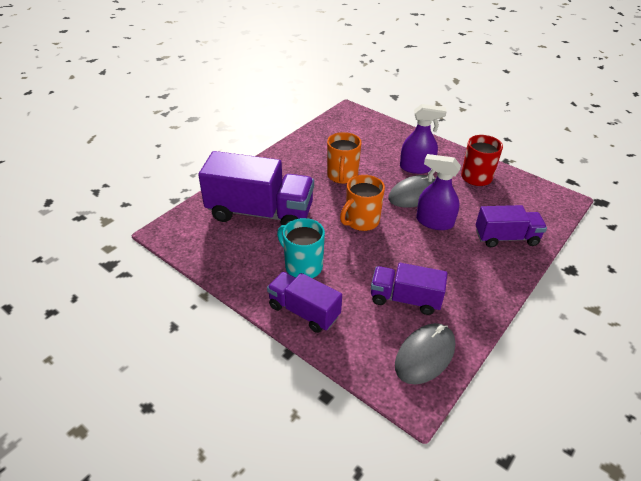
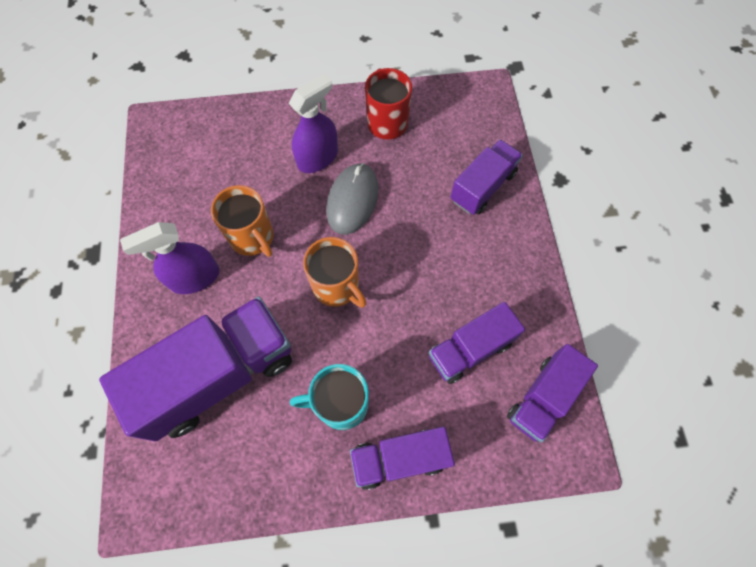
camera: 45 degrees left, 25 degrees up
(361, 221) = (337, 286): orange mug -> orange mug turned 45 degrees counterclockwise
(425, 355) = (543, 398): grey mouse -> purple truck
(434, 222) = (405, 223): purple spray bottle -> purple spray bottle (194, 278)

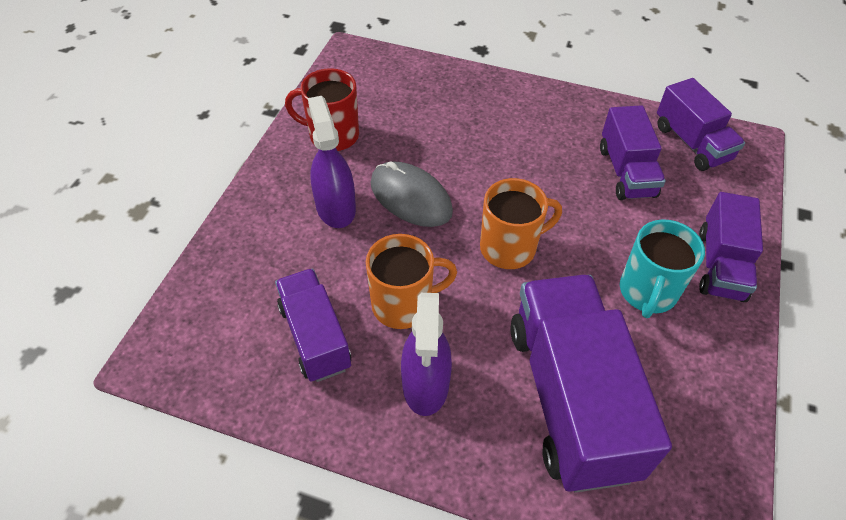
camera: 65 degrees left, 15 degrees down
(482, 187) = (458, 97): purple truck -> purple truck (315, 337)

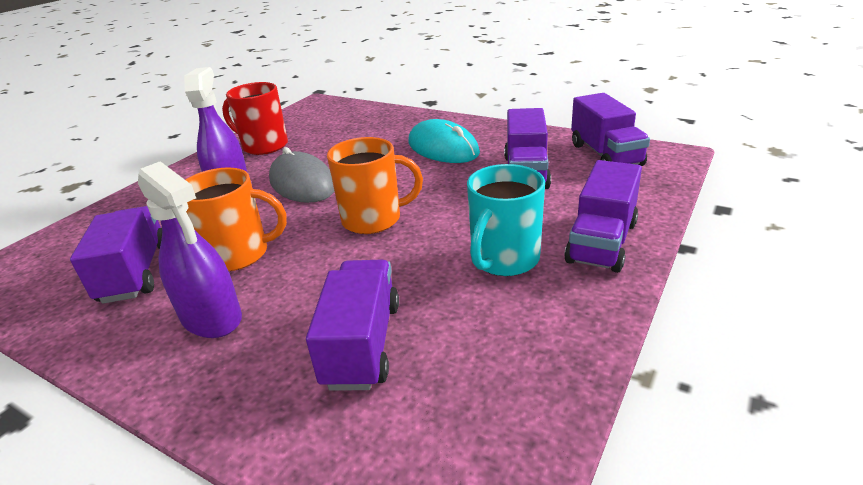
camera: 15 degrees right, 20 degrees down
(425, 384) = (211, 318): purple spray bottle -> purple spray bottle turned 60 degrees counterclockwise
(531, 135) = (443, 148): none -> turquoise mouse
(570, 398) = (362, 344): purple truck -> purple truck, size x0.58

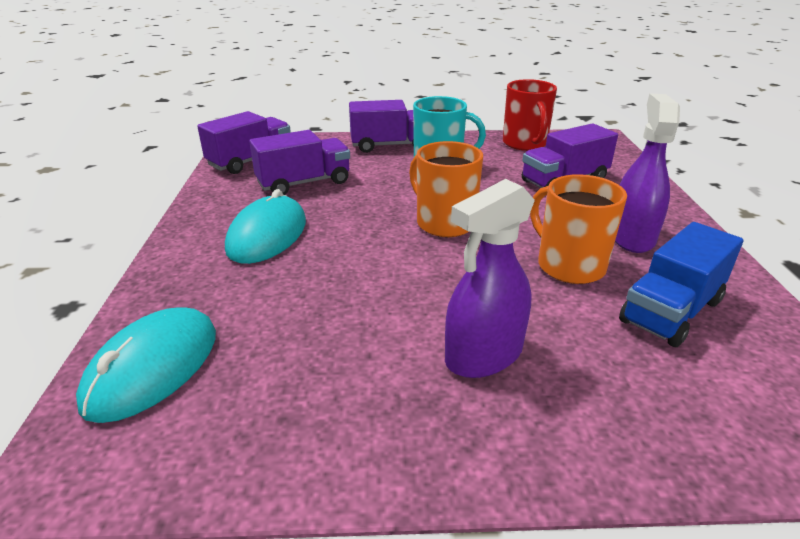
camera: 125 degrees left, 0 degrees up
(136, 273) = (671, 311): purple truck -> blue truck
(264, 146) = (334, 410): red mug -> red mug (525, 144)
(302, 183) = (419, 295): grey mouse -> none
(350, 115) = (152, 367): none -> turquoise mouse

